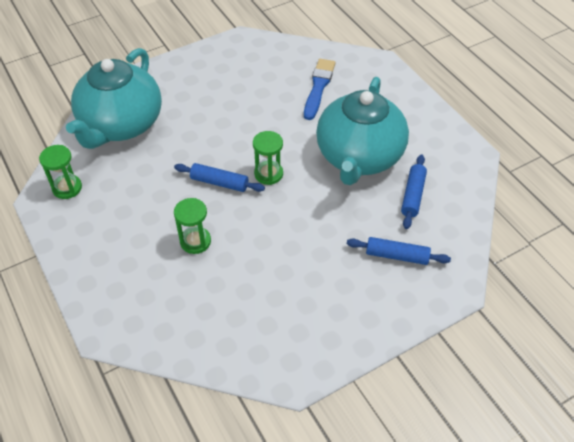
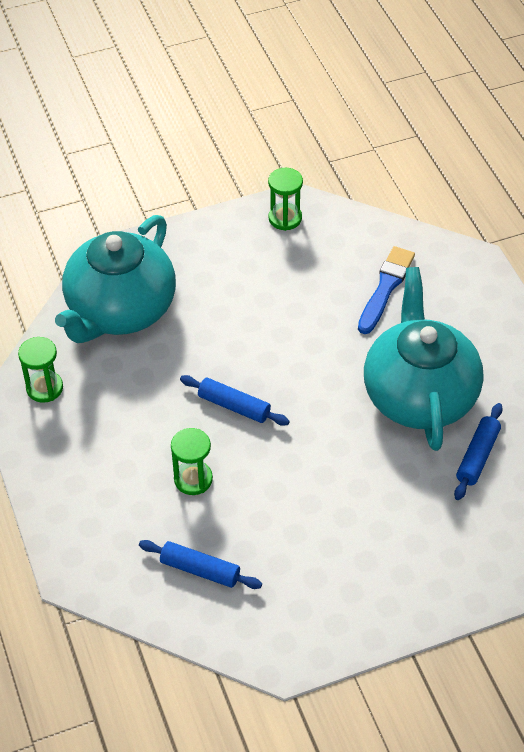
camera: 10 degrees right, 0 degrees up
(268, 174) = (298, 402): green hourglass -> green hourglass (285, 218)
(359, 157) = (419, 395): turquoise teapot -> turquoise teapot turned 150 degrees clockwise
(397, 256) = (439, 532): blue rolling pin -> blue rolling pin (200, 570)

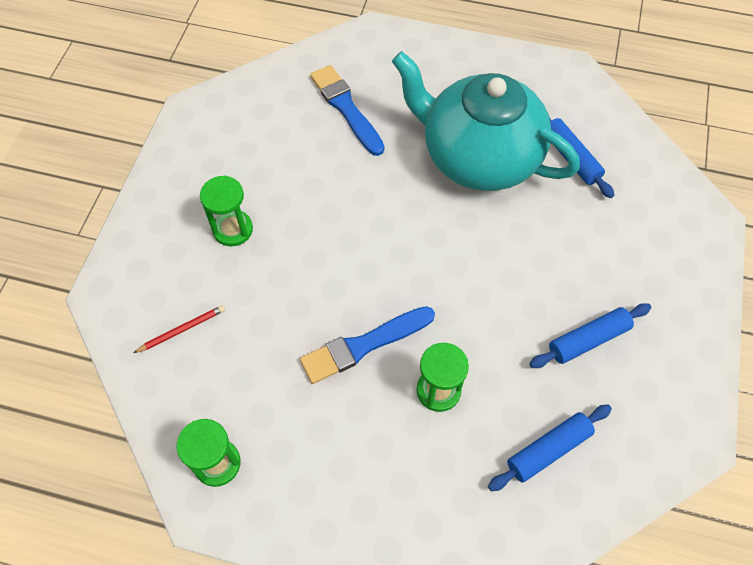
camera: 55 degrees left, 10 degrees up
(120, 310) = (182, 330): turquoise teapot -> red pencil
(192, 416) = (364, 345): none -> blue brush
(234, 406) = (380, 302): blue rolling pin -> blue rolling pin (588, 340)
(285, 218) = (201, 129): green hourglass -> green hourglass (233, 229)

